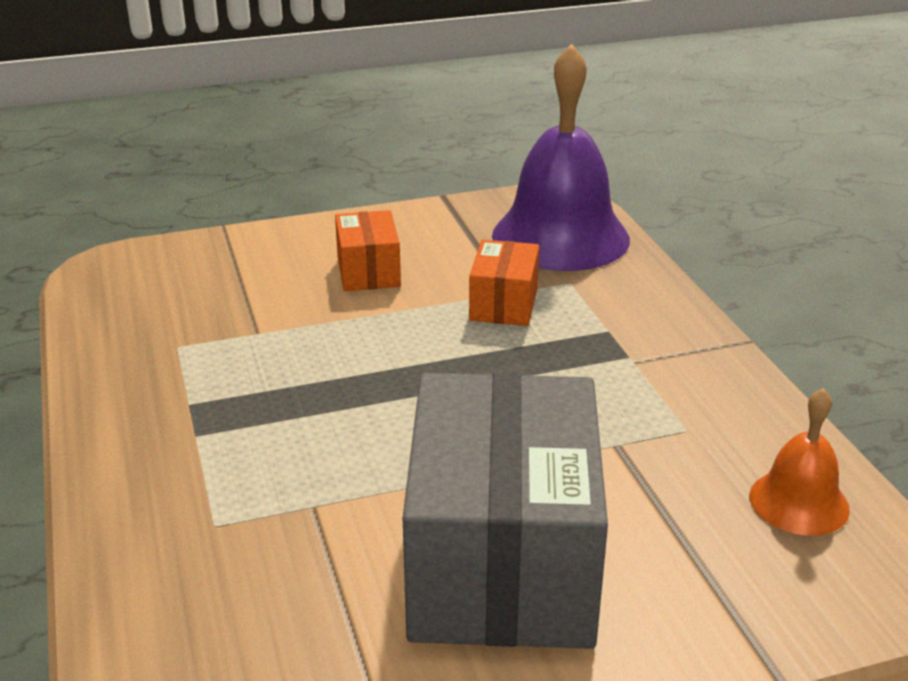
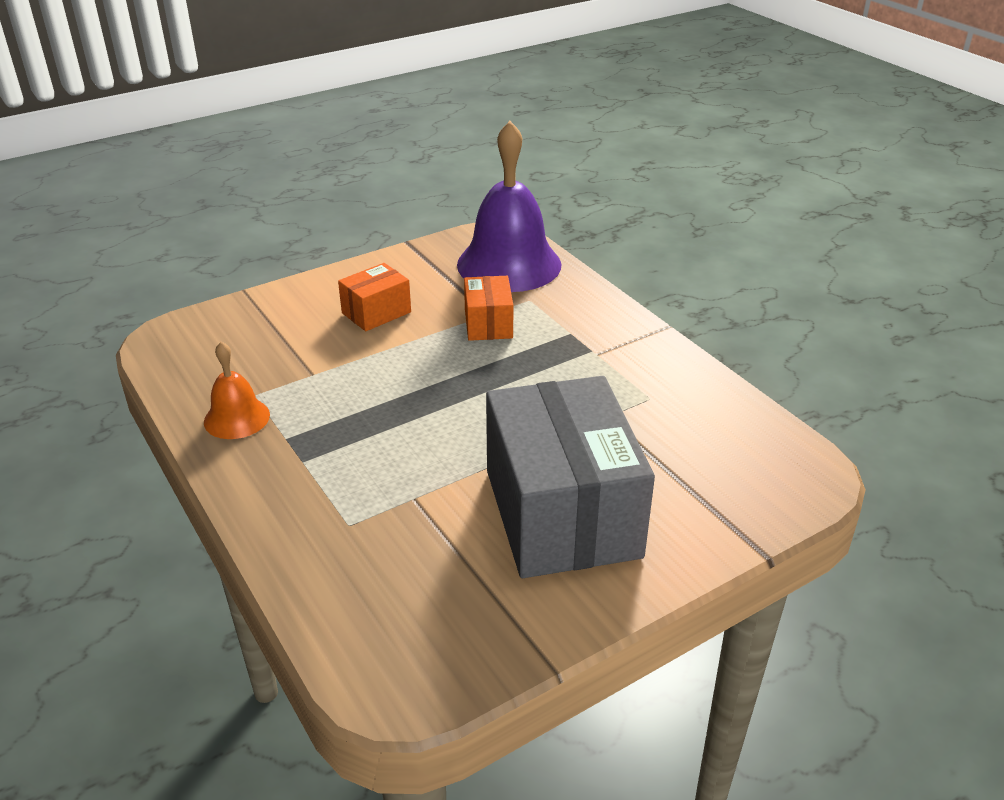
camera: 15 degrees left, 5 degrees up
(368, 272) = (376, 312): orange box -> orange box turned 75 degrees clockwise
(799, 502) = (739, 436): orange bell -> orange bell (236, 418)

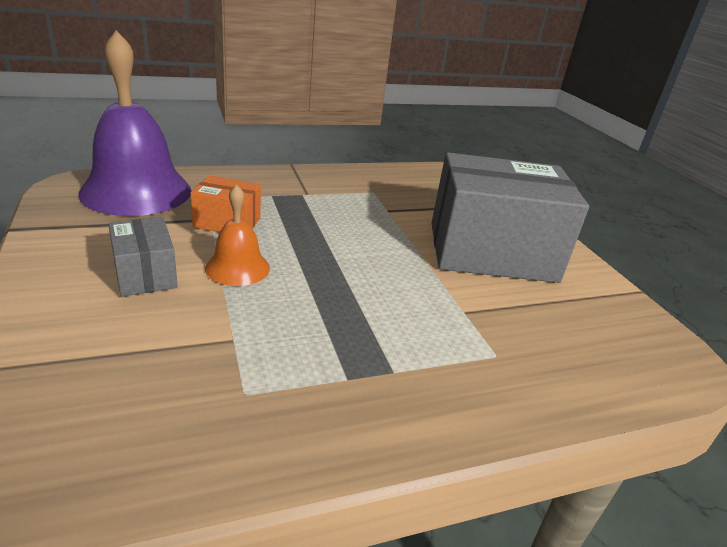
camera: 80 degrees left, 5 degrees down
(236, 418) = (288, 416): orange bell -> orange bell (237, 268)
(376, 312) = (145, 274): orange box -> grey box

